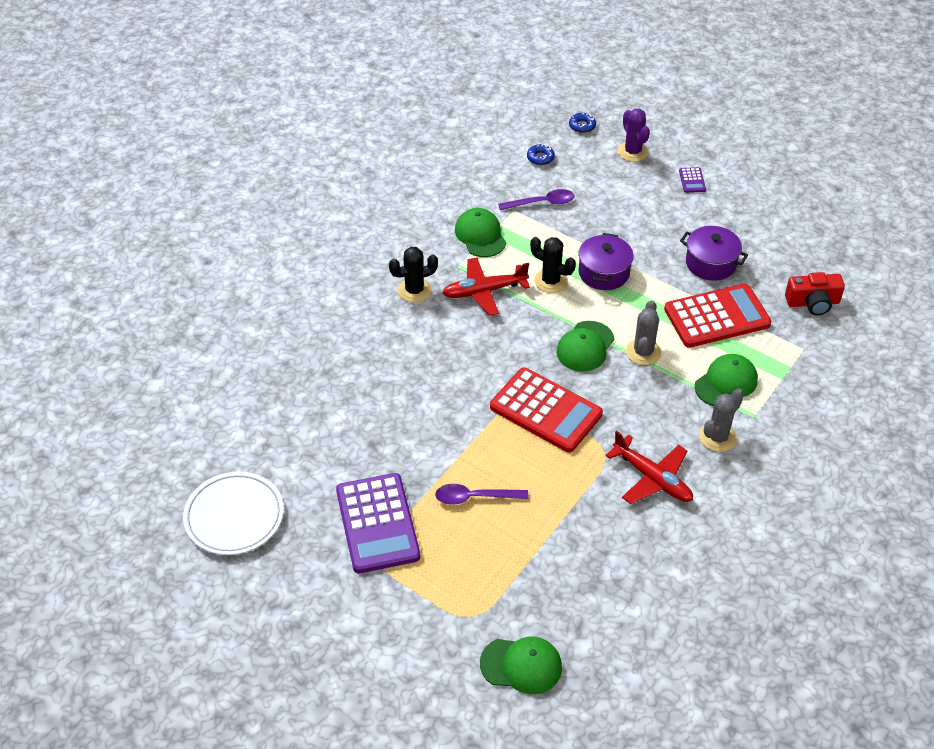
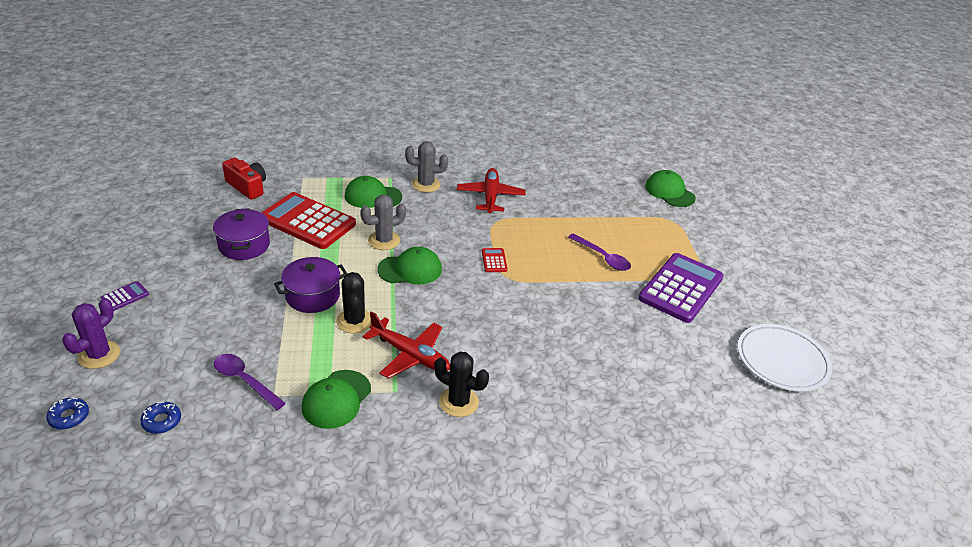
camera: 135 degrees left, 10 degrees down
(546, 411) = (494, 260): red calculator -> red calculator, size x0.41

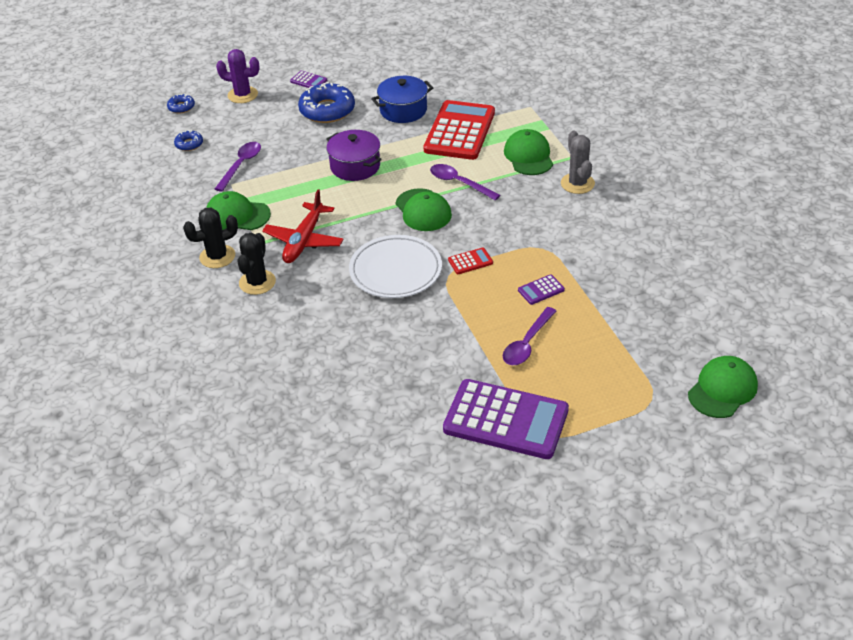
camera: 80 degrees right, 5 degrees up
(196, 294) = (327, 110): none -> blue donut
(244, 245) = (403, 110): purple pot -> blue pot
(247, 187) = (491, 82): red camera -> none
(354, 321) = (333, 198): black cactus -> black cactus (217, 256)
(384, 240) = (459, 183): grey cactus -> purple spoon
(490, 196) = (589, 234): red plane -> none
(545, 235) = (541, 290): none -> purple calculator
(782, 361) = (413, 525): white plate -> white plate (395, 270)

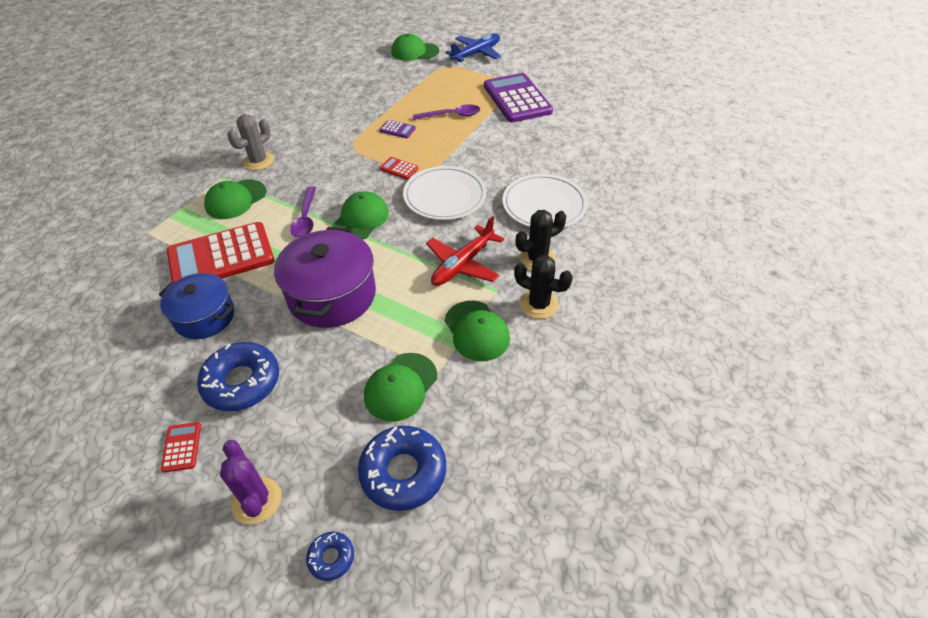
camera: 130 degrees left, 5 degrees up
(189, 144) = (403, 472): blue donut -> blue donut, size x2.03
(241, 165) = (400, 387): purple spoon -> green cap
(304, 240) = (463, 264): red plane -> red plane turned 150 degrees clockwise
(308, 81) = (181, 447): purple calculator -> red calculator
(309, 326) = (544, 205): none -> white plate
(355, 166) = (332, 295): purple pot -> purple pot, size x1.52
(662, 449) = (476, 54): none -> blue plane

